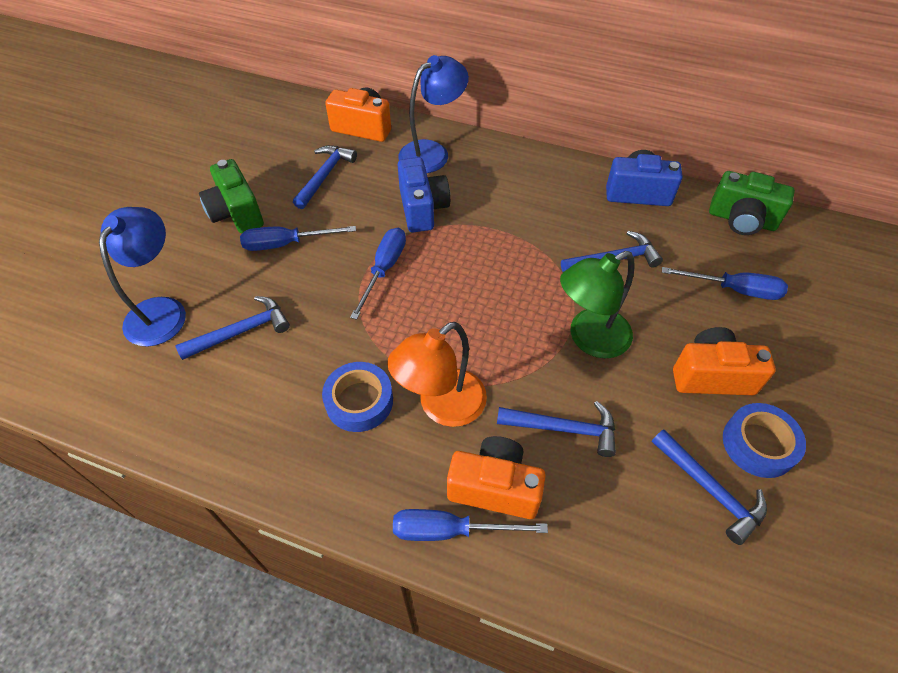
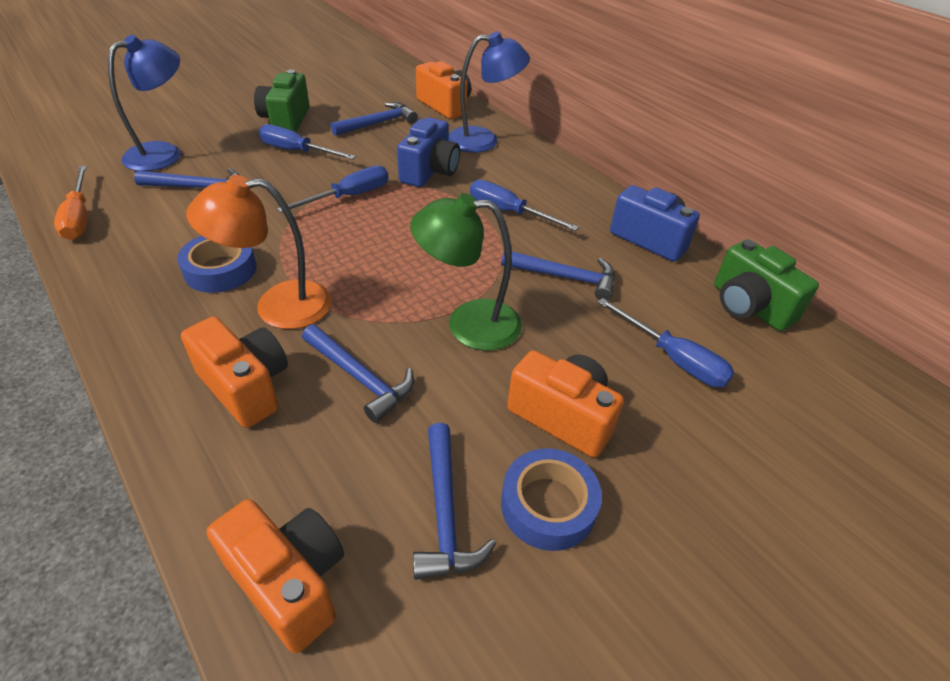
camera: 30 degrees right, 10 degrees down
(166, 424) = (79, 217): none -> orange screwdriver
(450, 530) = (171, 395): blue screwdriver -> blue screwdriver (509, 212)
(672, 599) = (290, 582): none -> orange camera

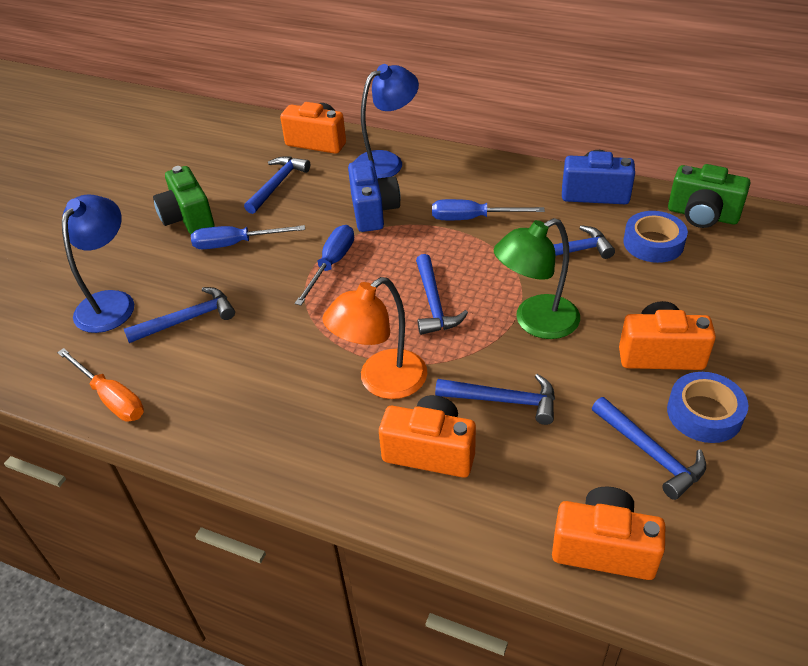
camera: 25 degrees left, 0 degrees up
(220, 270) = (300, 378): blue tape -> blue tape (653, 243)
(396, 264) = (434, 303): none -> blue hammer
(673, 358) = (689, 277): blue screwdriver -> none

